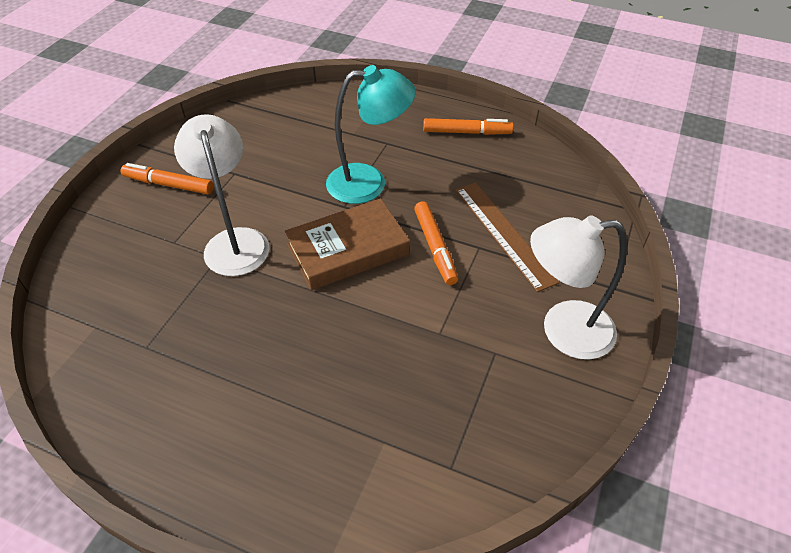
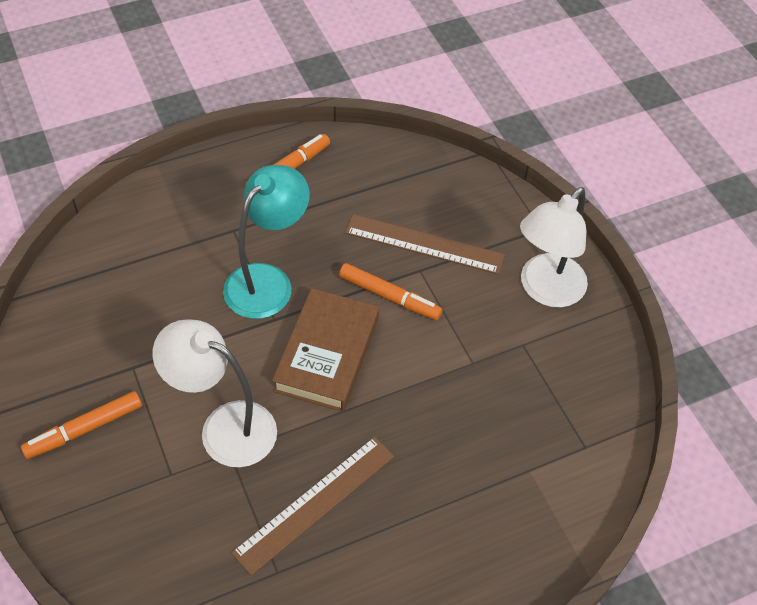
camera: 50 degrees left, 5 degrees up
(221, 328) = (315, 503): none -> brown ruler

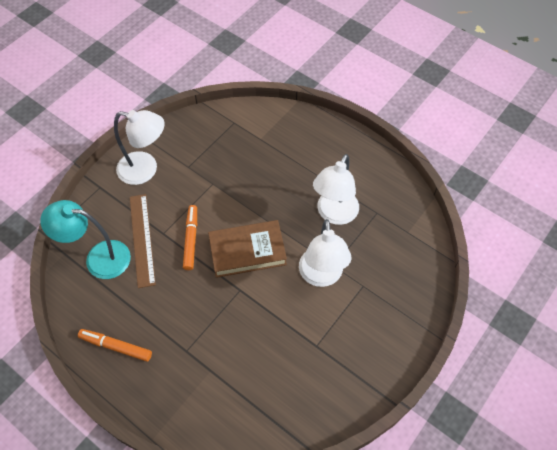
camera: 115 degrees left, 5 degrees up
(84, 429) = (368, 345): orange marker -> none
(267, 281) = (215, 308): turquoise lamp -> turquoise lamp (98, 258)
(315, 503) = (334, 214): brown ruler -> white lamp

